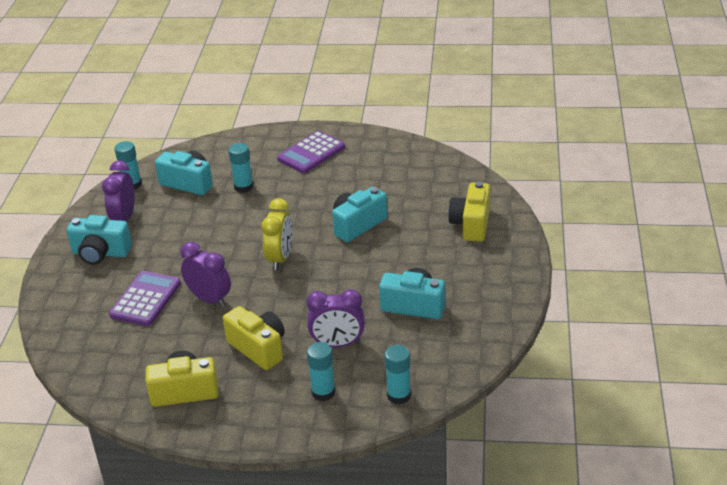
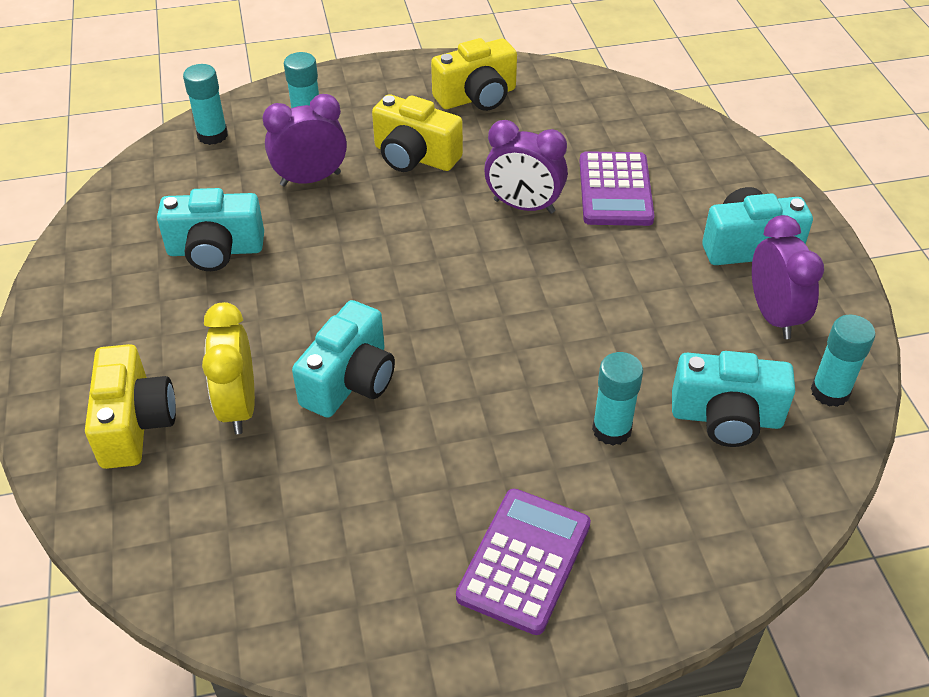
camera: 160 degrees right, 10 degrees up
(280, 258) = (455, 289): yellow clock -> yellow clock (239, 406)

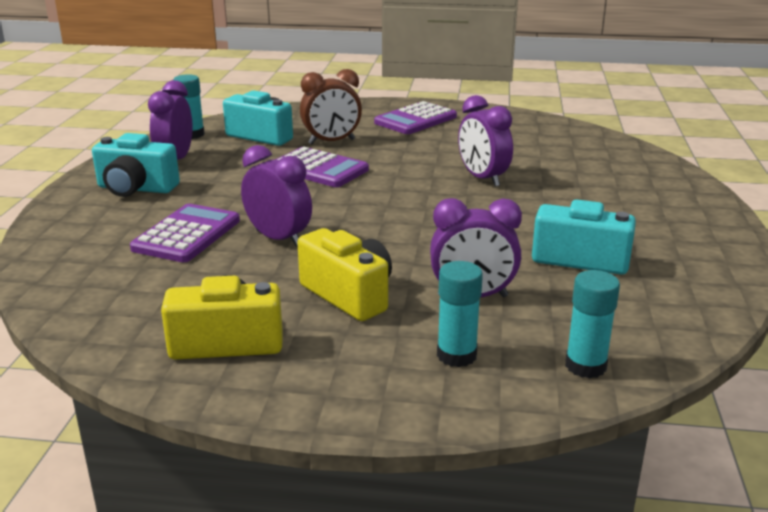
camera: 160 degrees left, 20 degrees down
(135, 424) = (637, 184): yellow camera -> none
(239, 406) = (563, 180): yellow clock -> none
(350, 381) = (482, 178): turquoise camera -> purple clock
(575, 345) = (319, 169): none -> purple calculator
(611, 429) = (331, 142): turquoise glue stick -> brown clock

